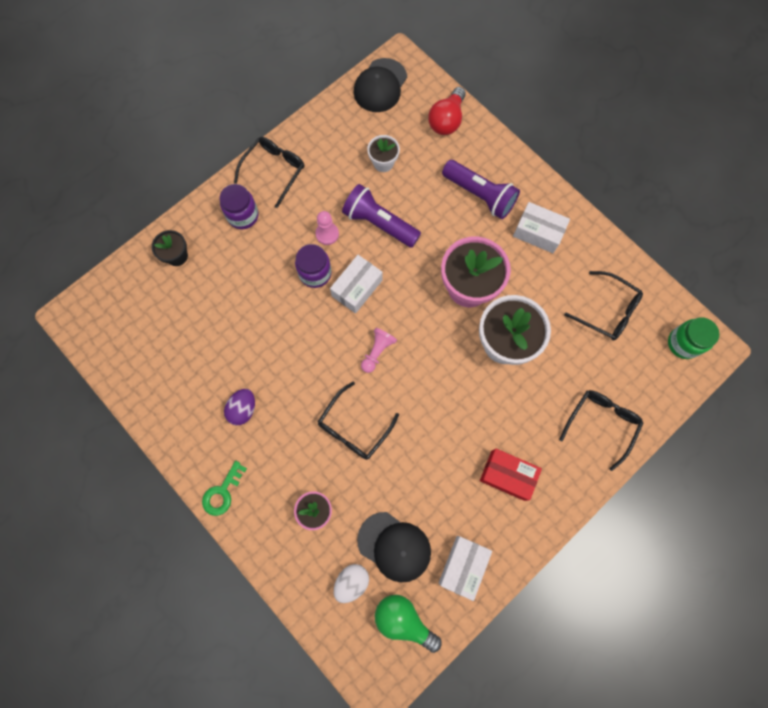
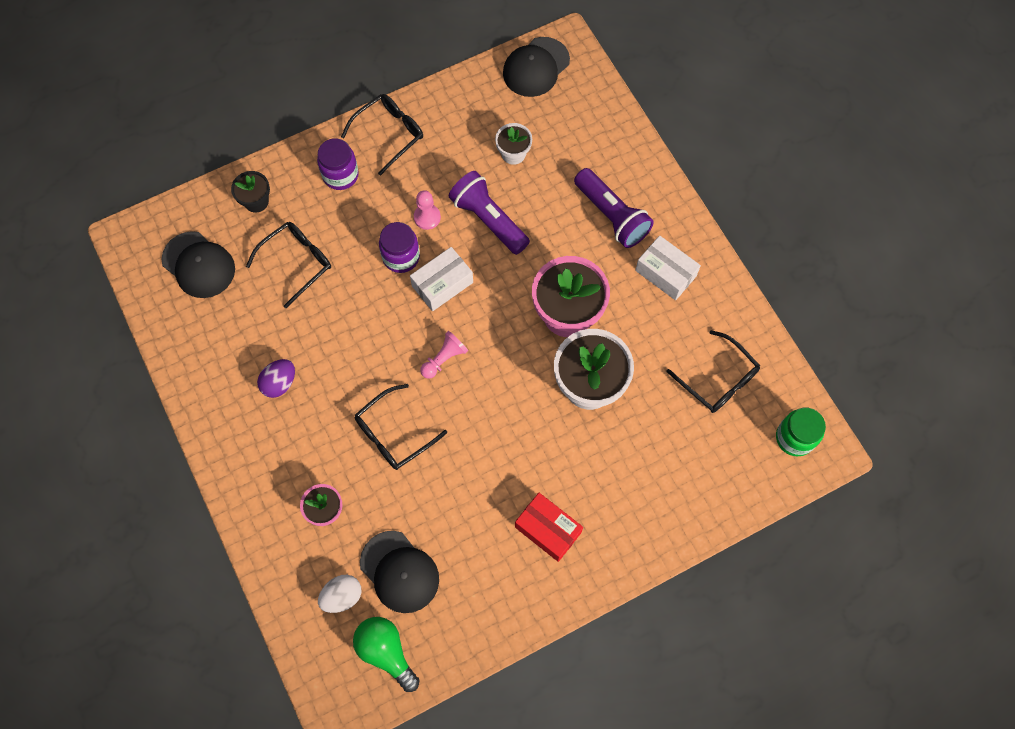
camera: 15 degrees right, 5 degrees down
(142, 324) = (198, 265): none -> black cap
(222, 492) = (232, 465): green key -> none
(447, 120) = (600, 123): red light bulb -> none
(463, 566) = (468, 613): white box -> none
(601, 424) = (671, 502): black glasses -> black glasses (296, 263)

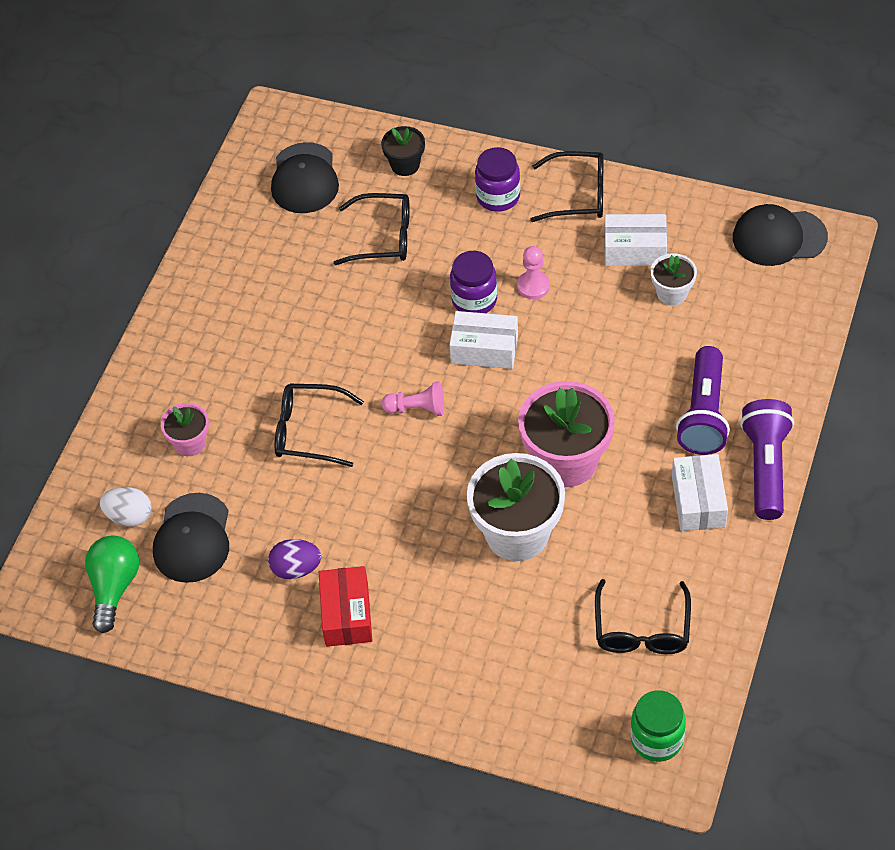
camera: 50 degrees right, 15 degrees down
(279, 383) = (264, 318): purple egg -> purple egg (296, 569)
(462, 143) = (634, 250): none -> white box
(488, 220) = (585, 330): purple flashlight -> purple flashlight (766, 467)

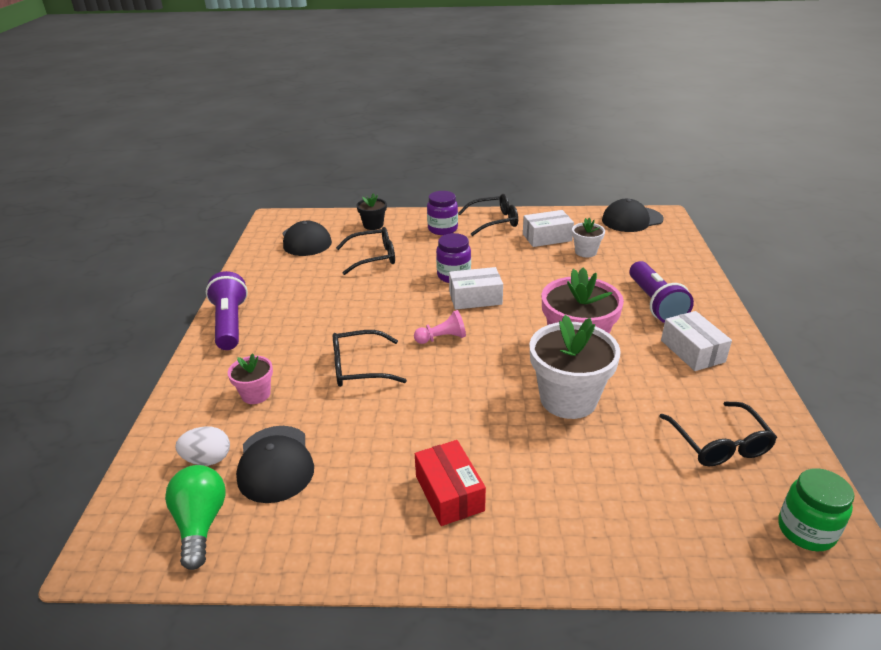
camera: 20 degrees left, 20 degrees down
(296, 569) = (385, 466): purple egg -> none
(533, 286) = (491, 263): pink pawn -> none
(766, 467) = (723, 323): purple flashlight -> purple flashlight (230, 323)

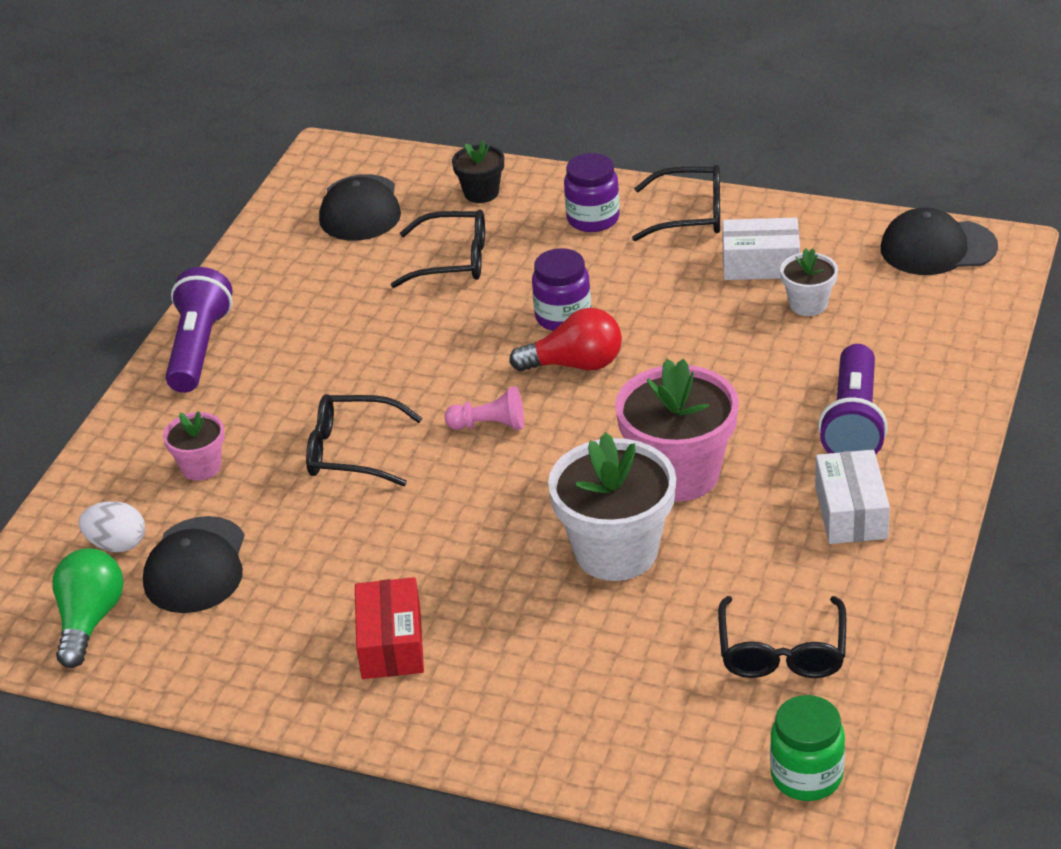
camera: 20 degrees right, 5 degrees up
(475, 298) = (575, 364): white box -> red light bulb

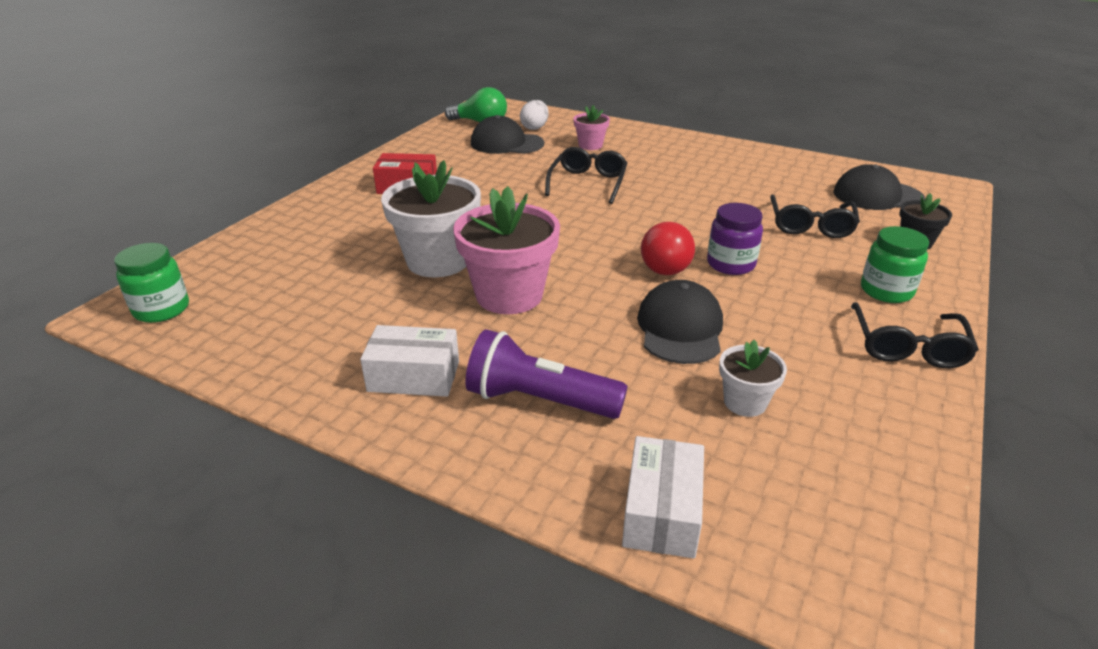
camera: 95 degrees right, 5 degrees down
(199, 348) = (705, 146): purple flashlight -> none
(490, 425) = (599, 226): pink pawn -> none
(593, 219) = (886, 291): purple jar -> green jar
(760, 264) = (820, 380): white box -> white box (661, 512)
(782, 651) = (284, 316): black glasses -> none
(937, 248) = (875, 541): black cap -> black cap (680, 328)

